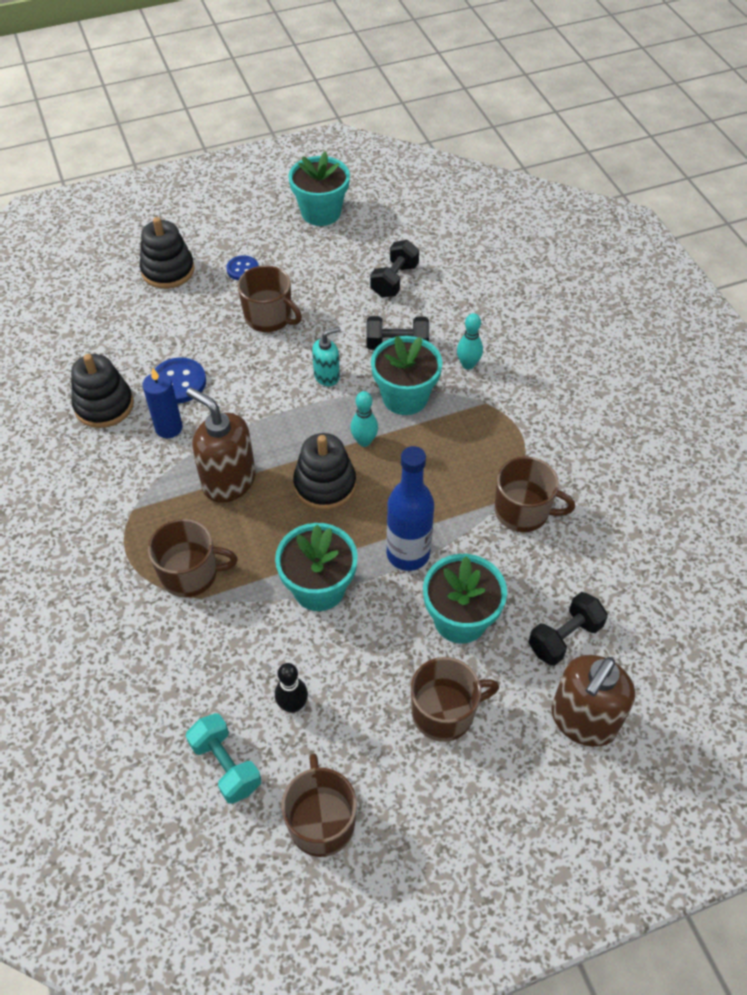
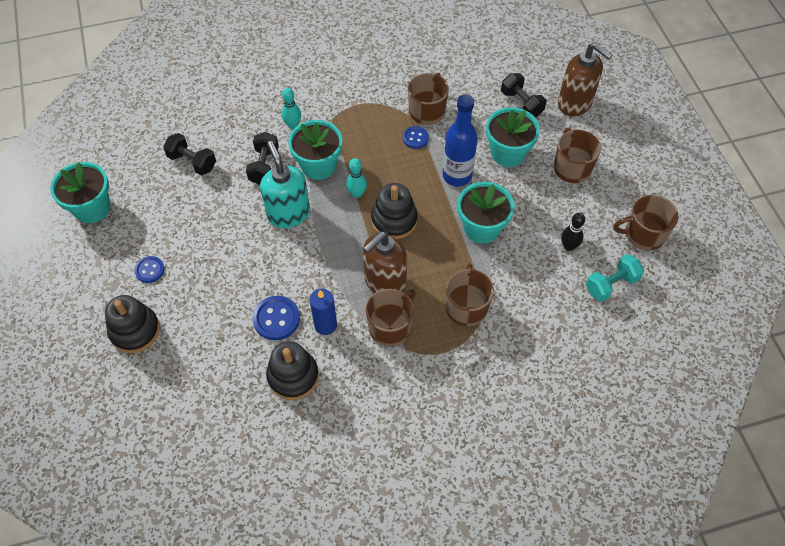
camera: 85 degrees left, 5 degrees up
(269, 317) = (214, 251): brown mug -> brown mug (390, 327)
(327, 376) = (288, 213): turquoise soap dispenser -> turquoise soap dispenser, size x1.80
(469, 500) = (415, 138): none -> blue button

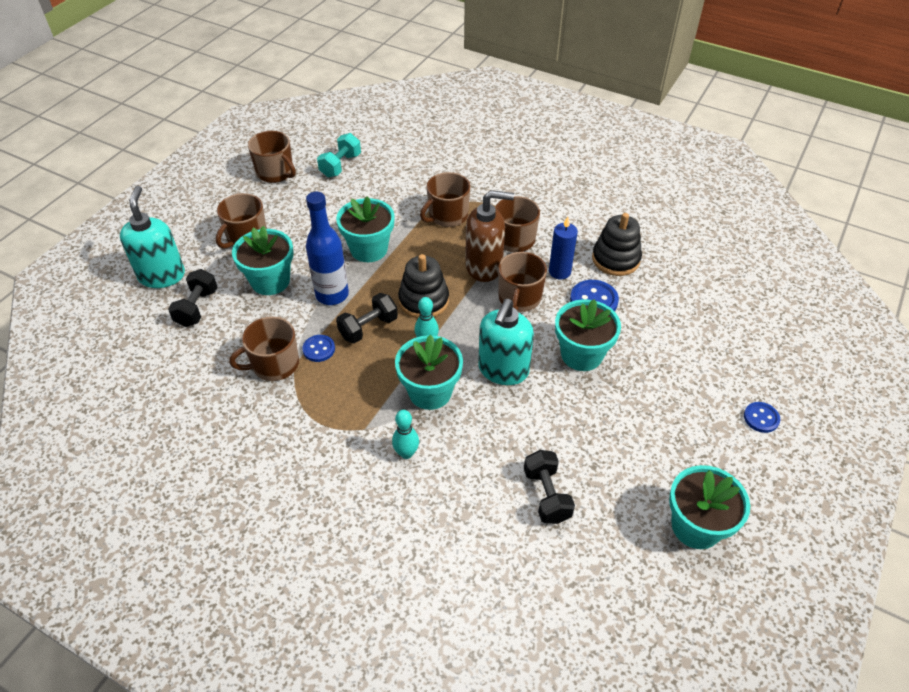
camera: 135 degrees left, 10 degrees down
(135, 331) = (723, 372): black stacking toy -> none
(149, 270) = (675, 414): blue button -> blue button (761, 418)
(247, 265) = (581, 354): none -> turquoise flower pot
(264, 166) = (479, 432): black dumbbell -> black dumbbell (368, 328)
(331, 276) = (519, 298): none -> brown mug
(568, 246) = (331, 199): black bowling pin -> none
(575, 103) = (162, 275): brown soap dispenser -> turquoise soap dispenser
(611, 284) = (340, 165): turquoise dumbbell -> turquoise dumbbell turned 75 degrees counterclockwise

